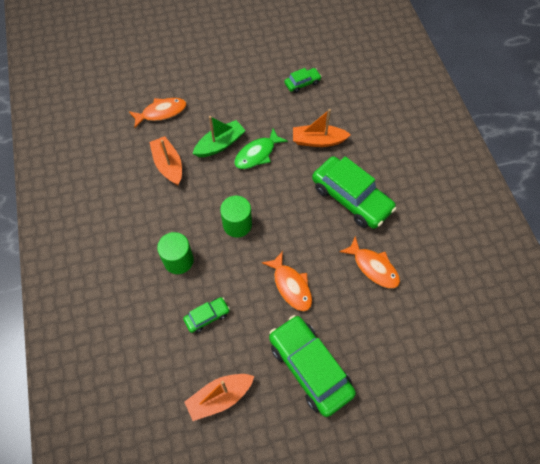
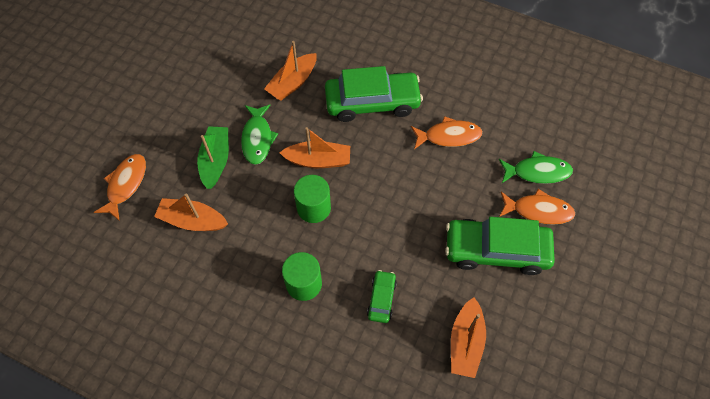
camera: 50 degrees left, 0 degrees up
(274, 200) = (318, 160): none -> orange boat
(291, 286) = (411, 209): orange fish -> orange fish (538, 210)
(302, 83) = (221, 49): green car -> none
(404, 351) = (537, 172): none -> green fish

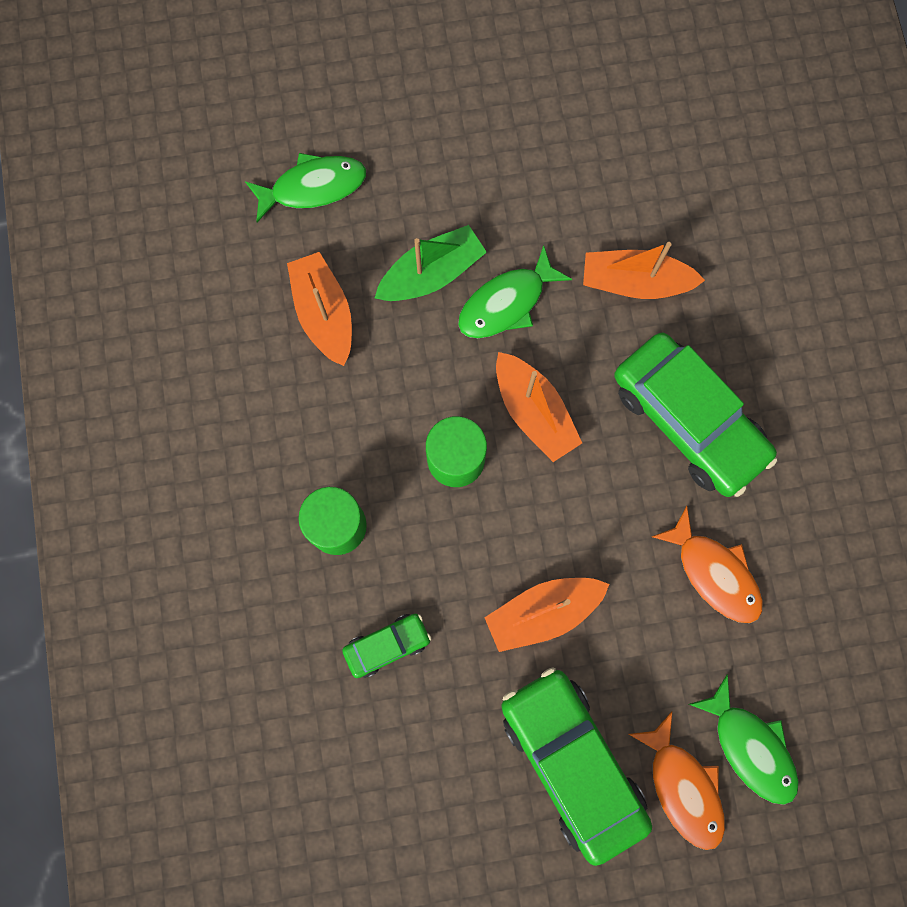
camera: 55 degrees right, 15 degrees up
(126, 184) = (313, 187): orange fish -> green fish
(465, 342) = (403, 802): orange boat -> orange boat (543, 612)

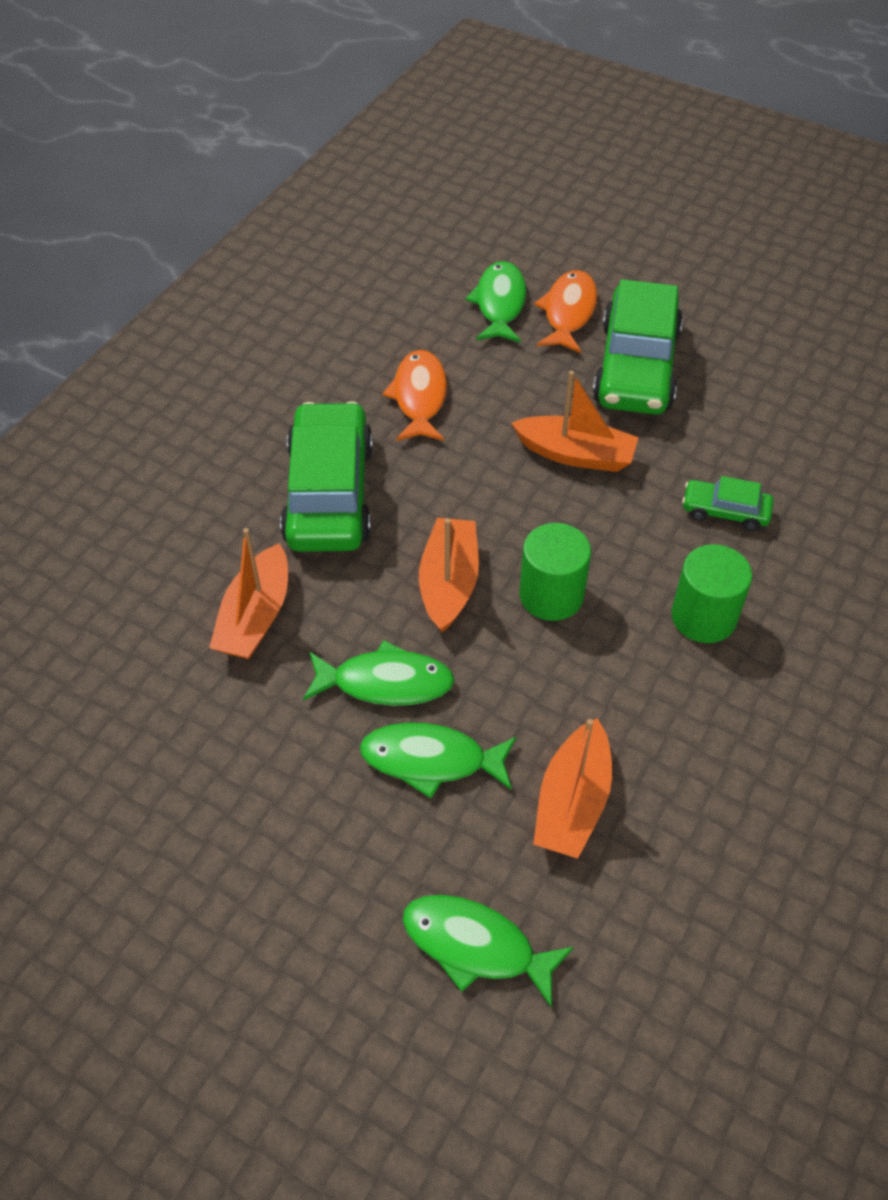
camera: 140 degrees left, 25 degrees down
(431, 273) = (431, 760): green boat -> green fish
(635, 282) = (255, 617): orange boat -> orange boat turned 60 degrees clockwise

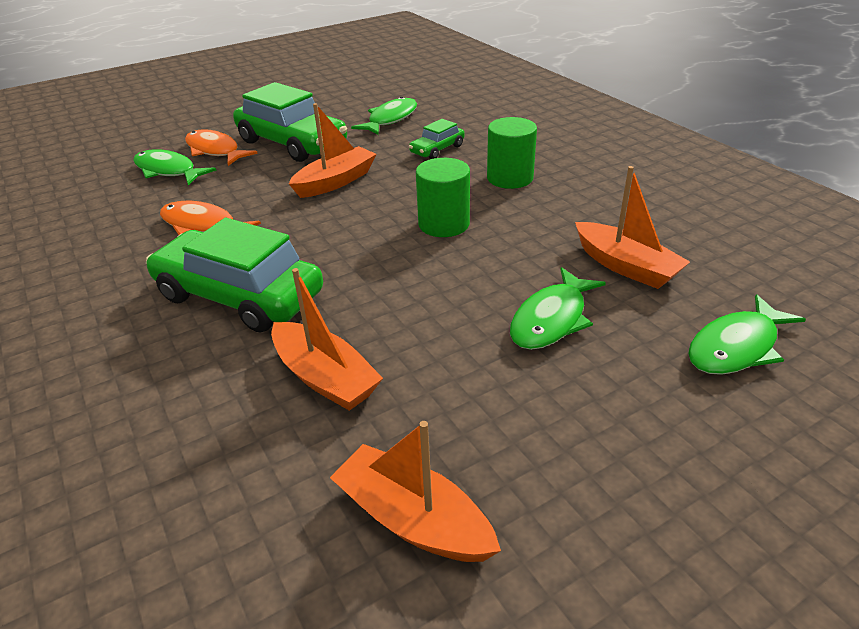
camera: 60 degrees left, 15 degrees down
(385, 682) = (460, 321): green fish -> green fish (390, 119)
(449, 583) = (391, 263): orange boat -> orange boat (413, 519)

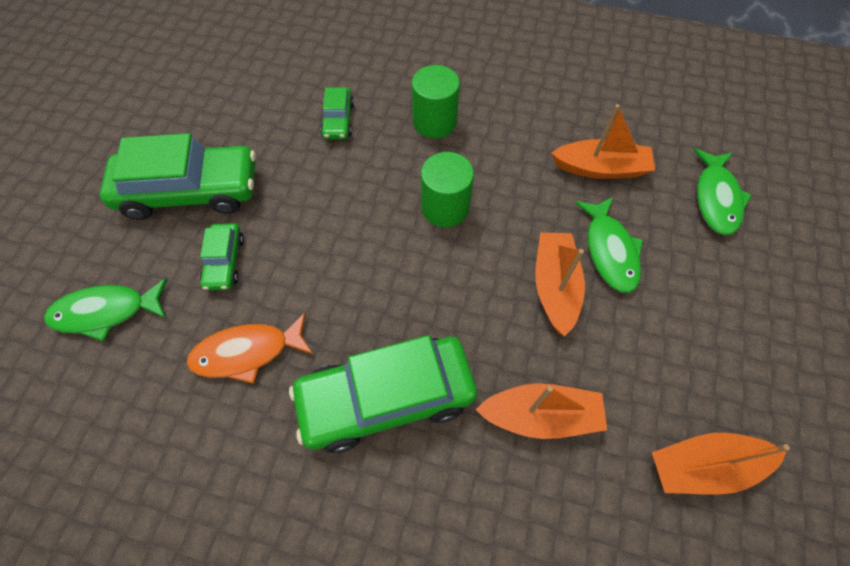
camera: 45 degrees left, 25 degrees up
(215, 151) = (118, 252): orange fish -> none
(259, 181) = (224, 261): none -> green car
(335, 182) = (299, 216): orange boat -> orange boat (554, 286)
(390, 119) = (247, 101): green fish -> none

